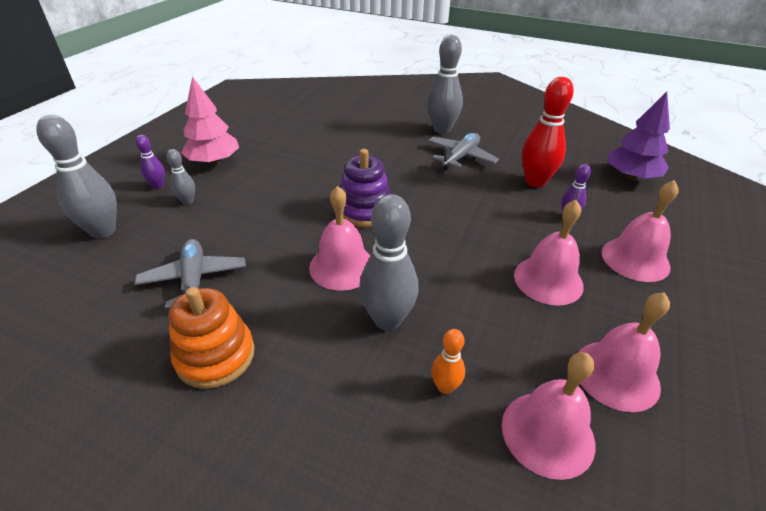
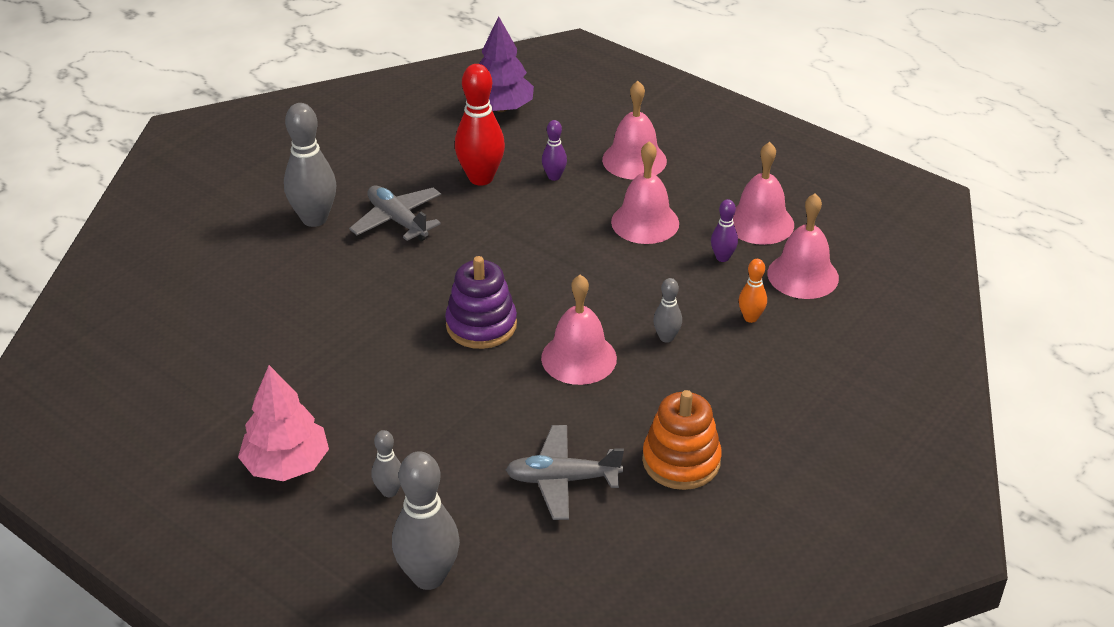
camera: 75 degrees left, 0 degrees up
(158, 186) = (331, 526): purple bowling pin -> purple bowling pin (722, 257)
(387, 320) = (666, 337): grey bowling pin -> grey bowling pin, size x0.51

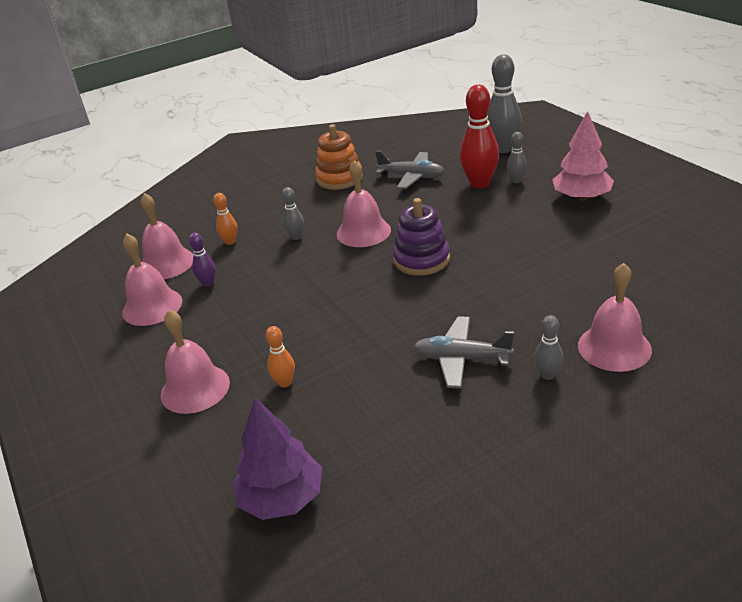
camera: 155 degrees left, 5 degrees down
(314, 219) = (548, 375): grey bowling pin -> grey bowling pin, size x0.51
(397, 220) = (461, 359): grey plane -> grey plane turned 120 degrees clockwise
(481, 178) = (358, 394): red bowling pin -> red bowling pin (479, 183)
(554, 177) = (285, 383): purple bowling pin -> orange bowling pin
(645, 222) = (240, 321): pink bell -> pink bell (614, 347)

